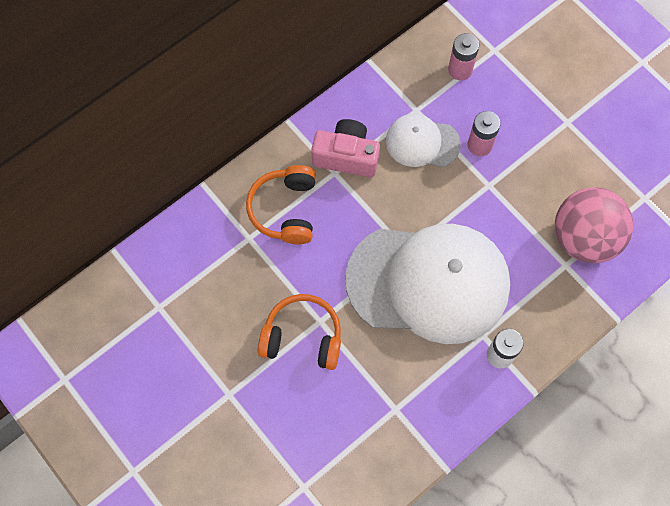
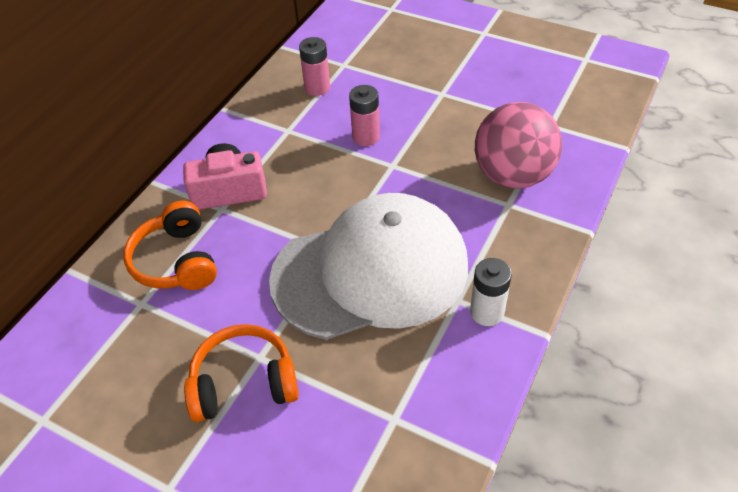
camera: 20 degrees left, 20 degrees down
(422, 142) = (305, 153): white cap -> none

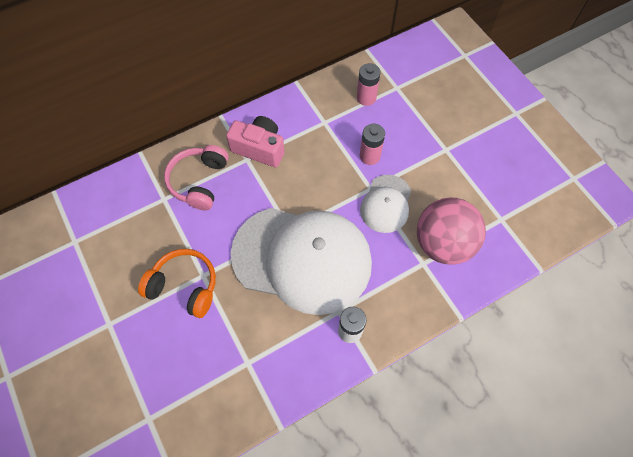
camera: 30 degrees right, 15 degrees up
(176, 261) = (199, 181): orange headphones -> pink headphones
(421, 171) = (386, 204): none -> white cap

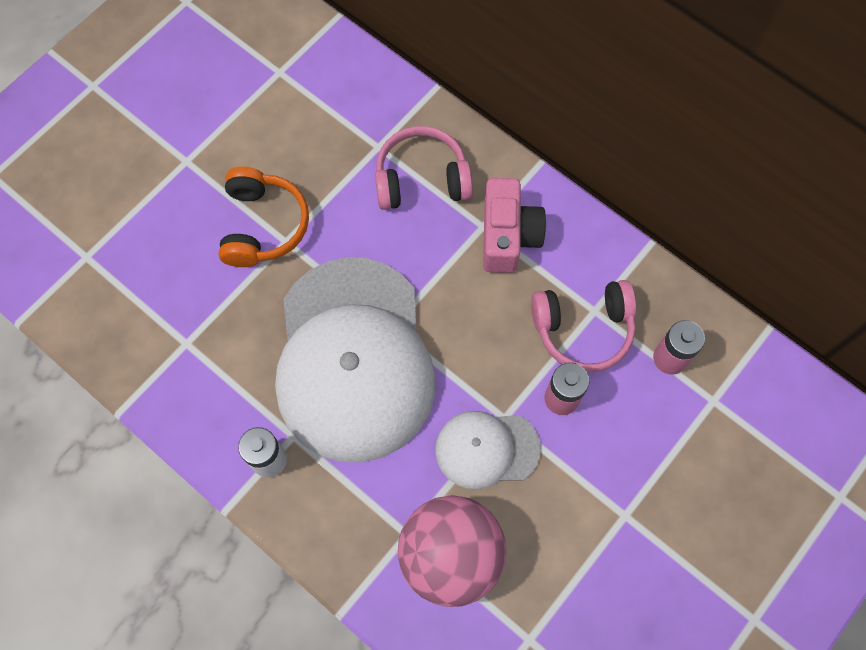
camera: 70 degrees right, 5 degrees up
(333, 131) = (583, 329): none -> pink headphones

